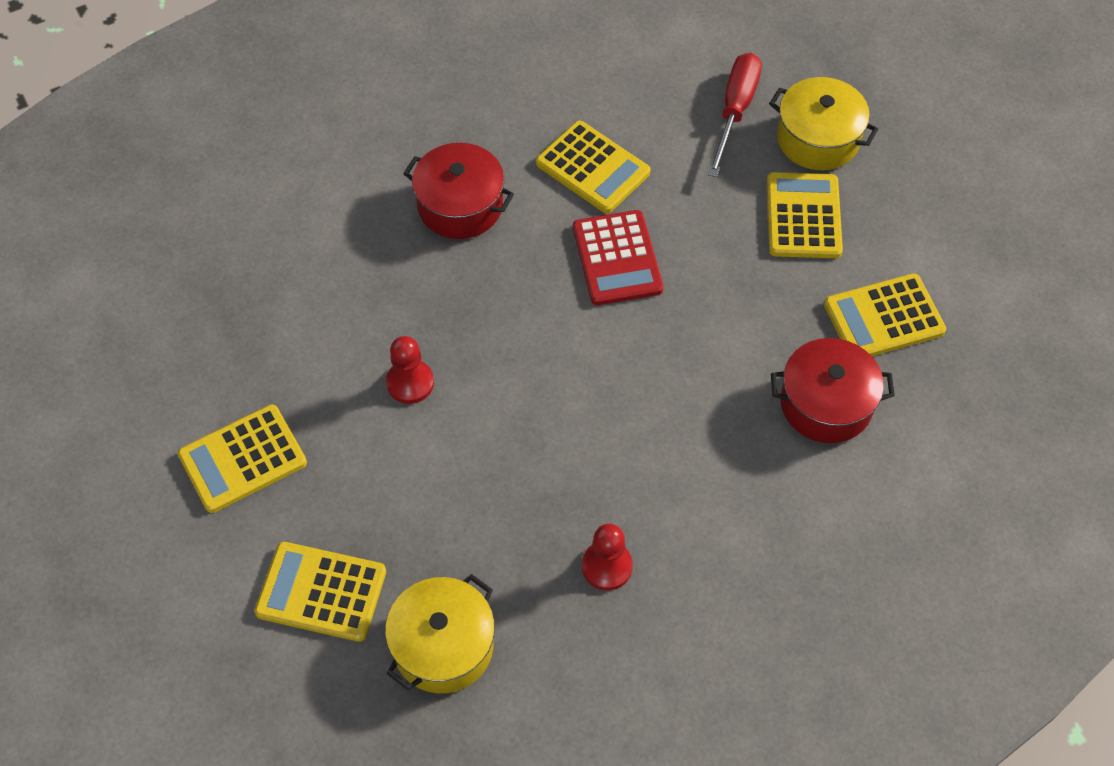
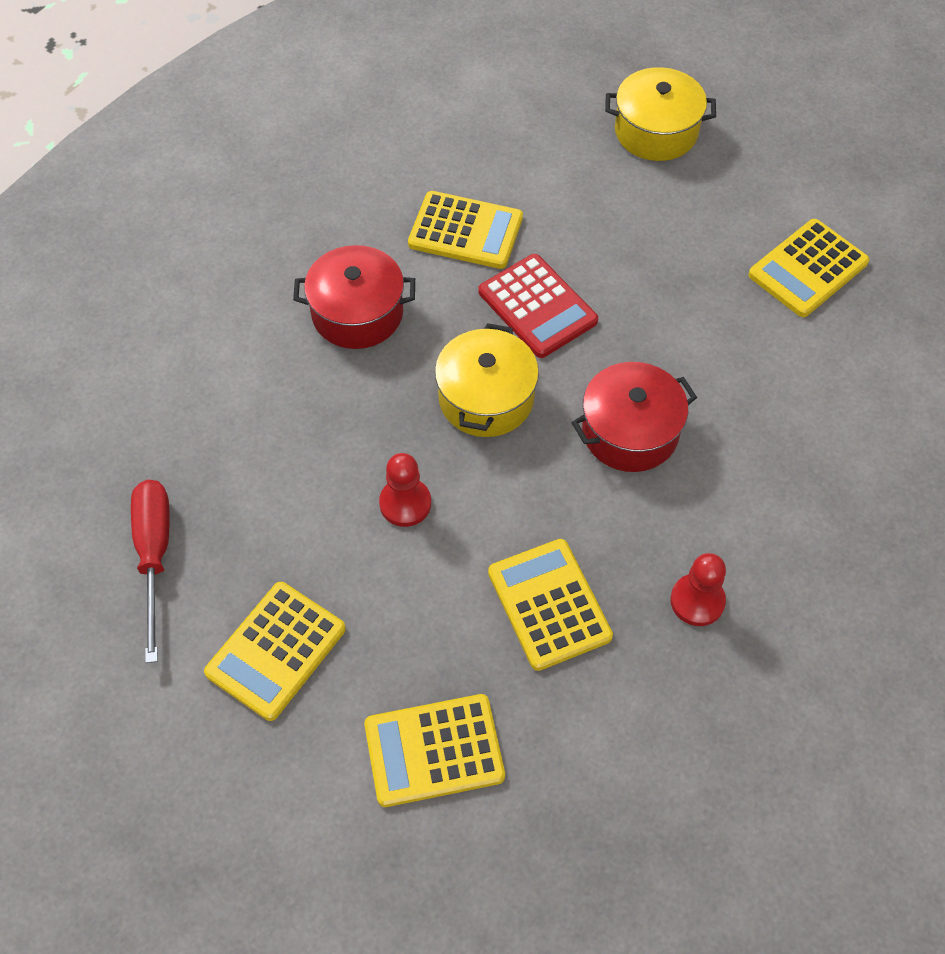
camera: 25 degrees left, 0 degrees up
(443, 646) = (586, 749): yellow pot -> yellow pot (486, 398)
(735, 111) = (567, 132): red screwdriver -> red screwdriver (155, 555)
(803, 216) = (684, 205): yellow calculator -> yellow calculator (549, 604)
(826, 404) = (804, 366): red pot -> red pot (630, 432)

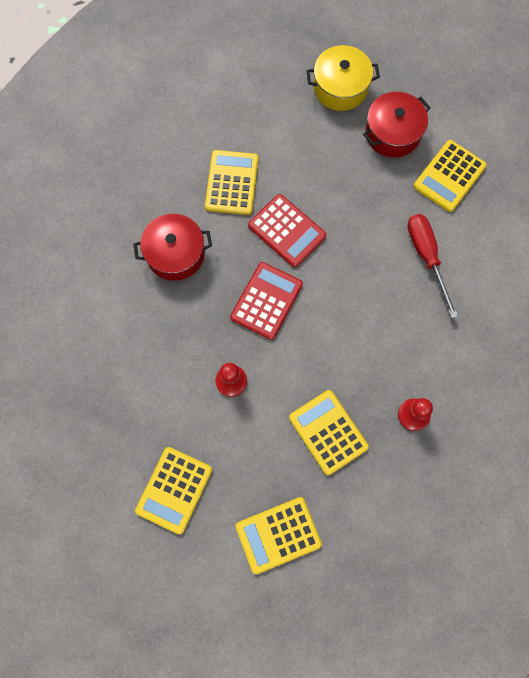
camera: 10 degrees left, 15 degrees up
(155, 555) = (88, 441): red screwdriver -> red screwdriver (426, 257)
(465, 231) = (232, 183): yellow calculator -> yellow calculator turned 90 degrees counterclockwise
(486, 398) = (266, 301): yellow pot -> red calculator
(630, 432) = (357, 309): red pot -> red pot (392, 133)

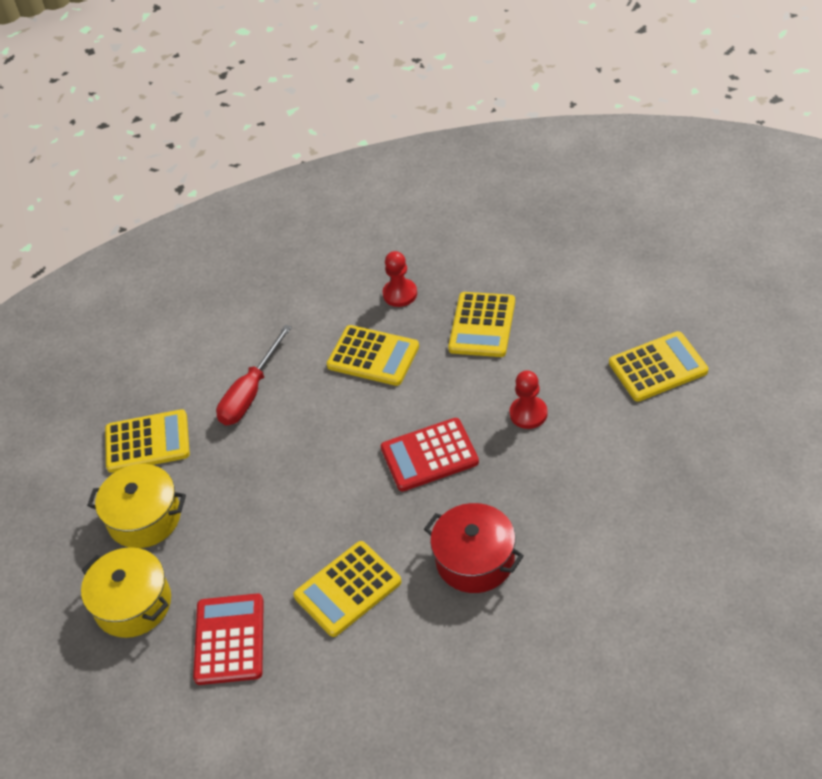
camera: 130 degrees left, 25 degrees down
(278, 535) = (595, 287): yellow calculator -> yellow calculator (373, 356)
(286, 231) = (345, 502): red calculator -> red calculator (230, 639)
(392, 133) = (144, 518): red pot -> yellow pot

